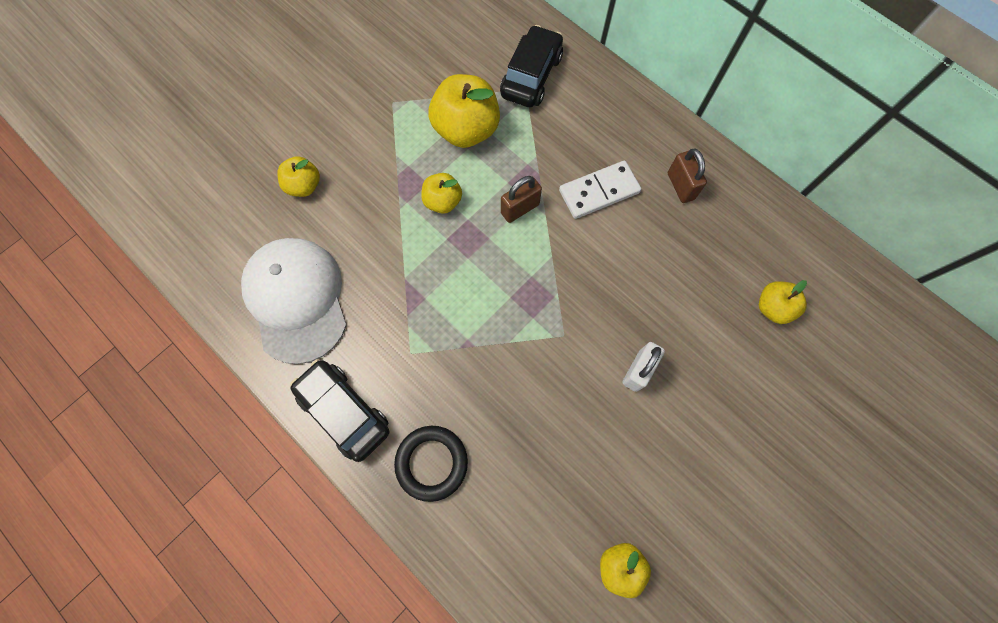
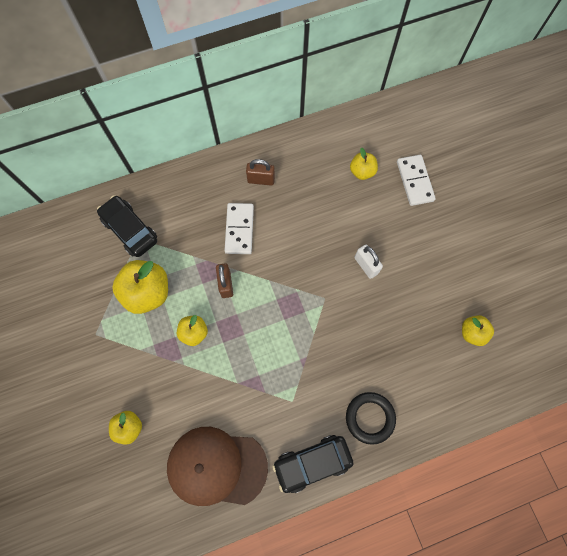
camera: 65 degrees left, 0 degrees up
(297, 300) = (217, 466): white cap -> brown cap
(804, 387) = (414, 181): none -> white domino

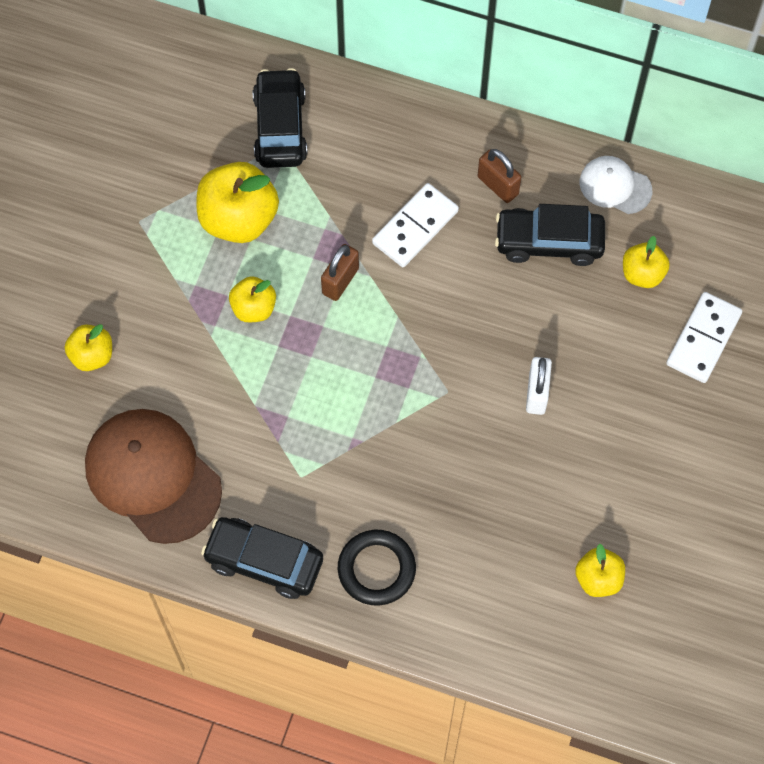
camera: 40 degrees right, 5 degrees down
(307, 189) = (549, 242): none -> black car
(314, 141) = (615, 186): none -> white cap

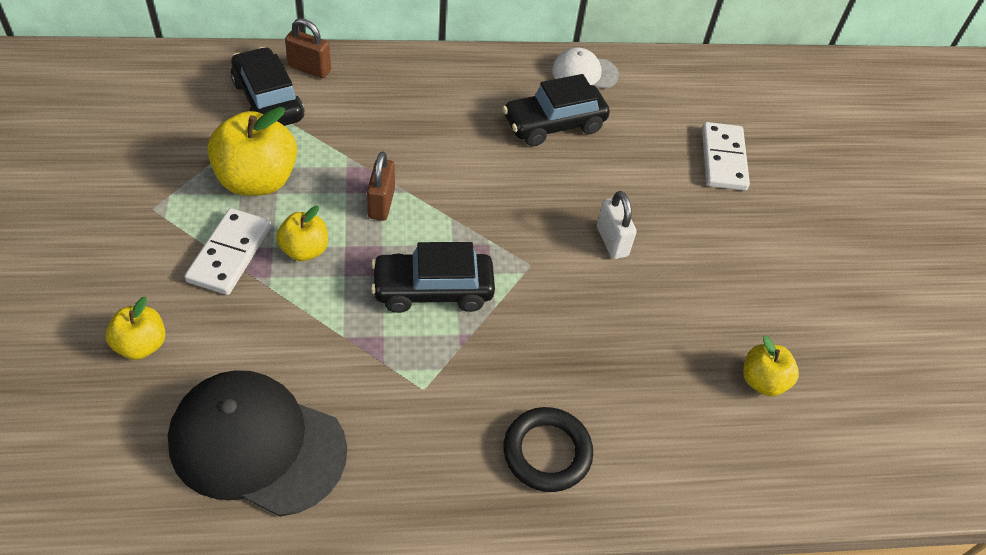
camera: 30 degrees left, 15 degrees down
(153, 476) = (257, 445): brown cap -> black cap
(264, 561) = (422, 489): black car -> black car (433, 290)
(415, 227) = (431, 144): white domino -> white domino (230, 254)
(498, 185) = (487, 95): brown padlock -> brown padlock (309, 69)
(642, 274) = (644, 126): yellow apple -> none

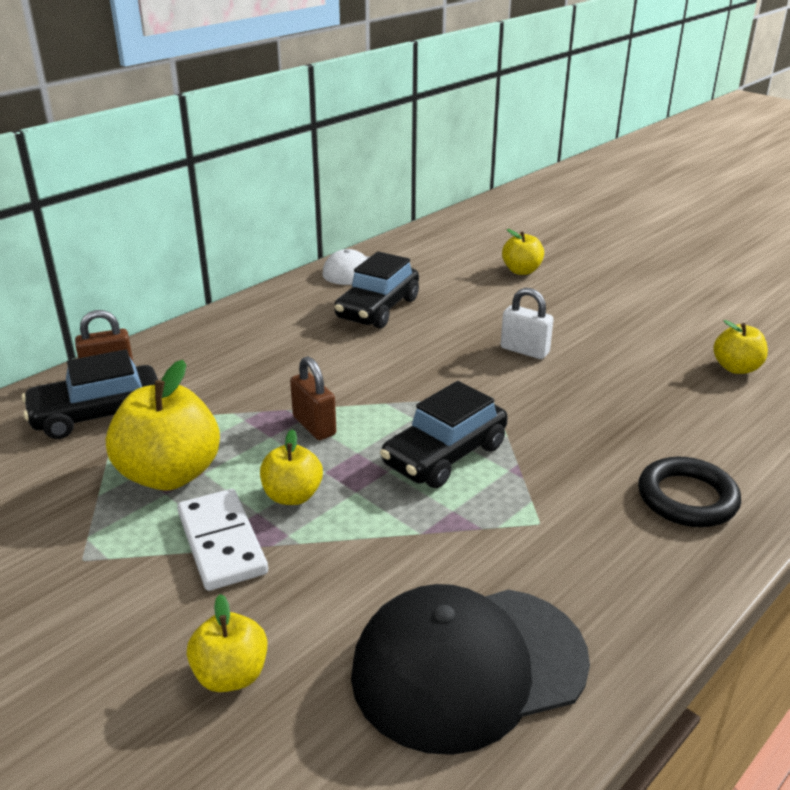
camera: 35 degrees left, 20 degrees down
(268, 100) = (97, 415): black car -> black car turned 45 degrees counterclockwise
(723, 159) = (521, 271): white domino -> yellow apple

